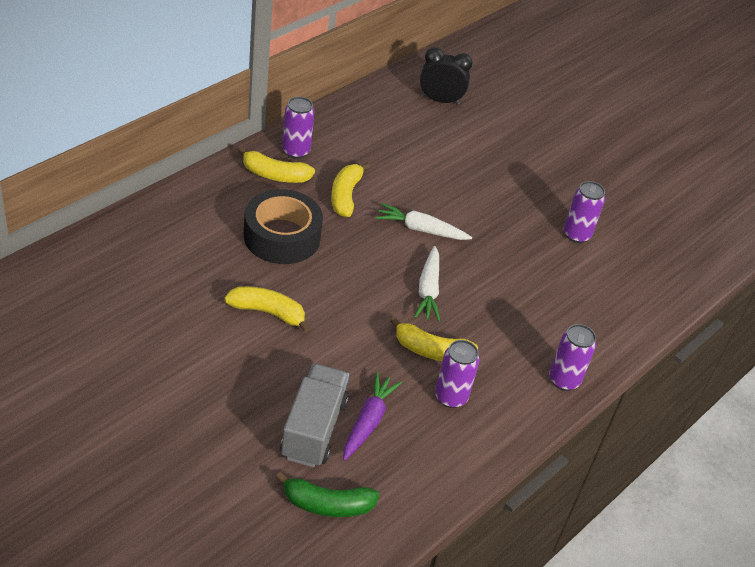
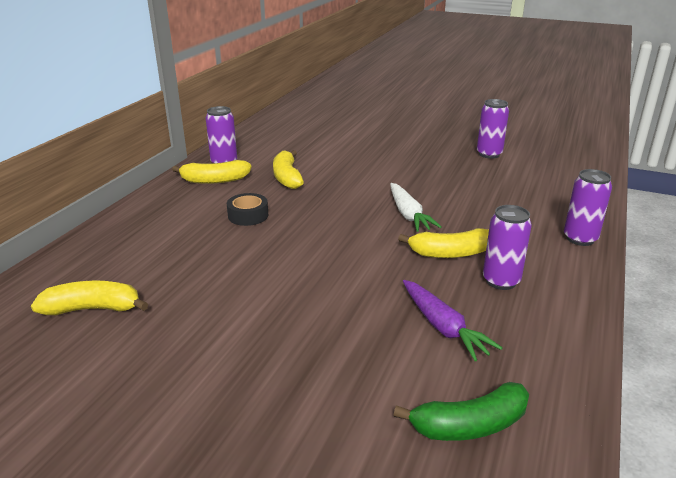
camera: 15 degrees left, 15 degrees down
(268, 312) = (272, 271): yellow banana -> yellow banana (93, 309)
(282, 236) = (248, 215): black tape -> black tape, size x0.51
(314, 429) = (393, 354): grey truck -> none
(368, 421) = (443, 327): purple carrot -> purple carrot turned 150 degrees clockwise
(421, 229) = (367, 181): white carrot -> none
(440, 100) = (320, 114): black clock -> none

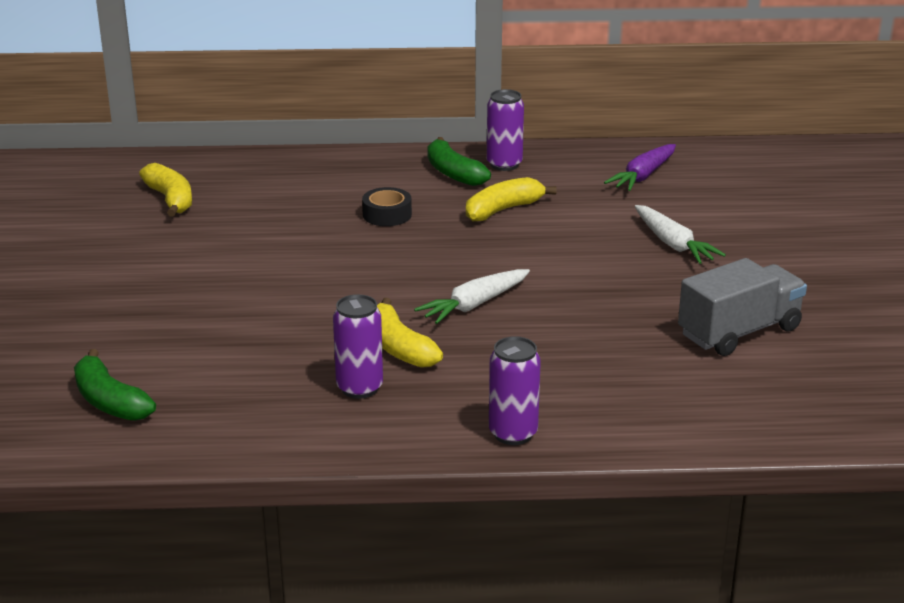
camera: 65 degrees right, 0 degrees up
(214, 180) = (453, 173): yellow banana -> green banana
(379, 145) = (673, 244): none -> white carrot
(443, 327) = (246, 366): purple carrot -> purple carrot (643, 176)
(489, 154) = (739, 332): purple can -> grey truck

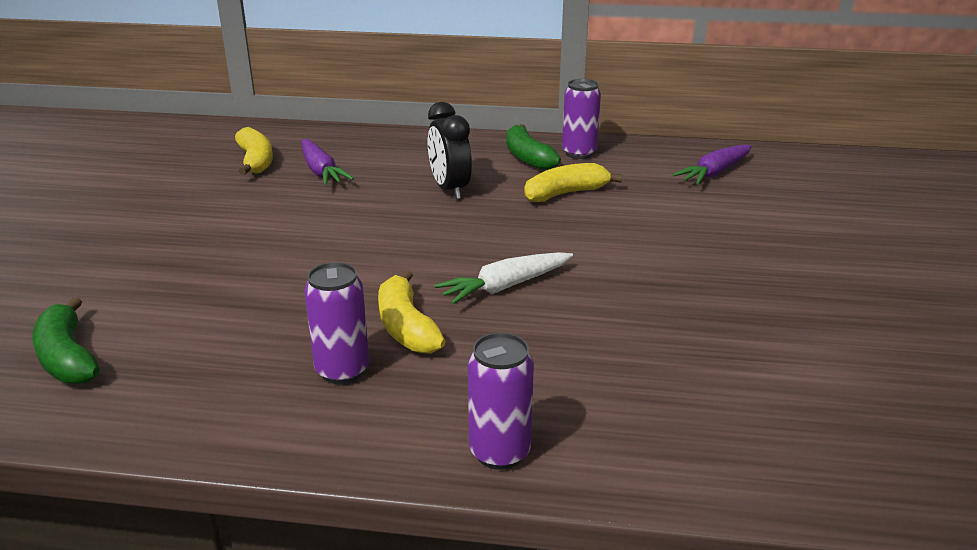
camera: 10 degrees right, 0 degrees up
(246, 205) = (321, 171): none -> purple carrot
(387, 214) = (449, 189): black tape -> black clock
(673, 244) = (737, 241): white carrot -> none
(739, 332) = (803, 347): grey truck -> none

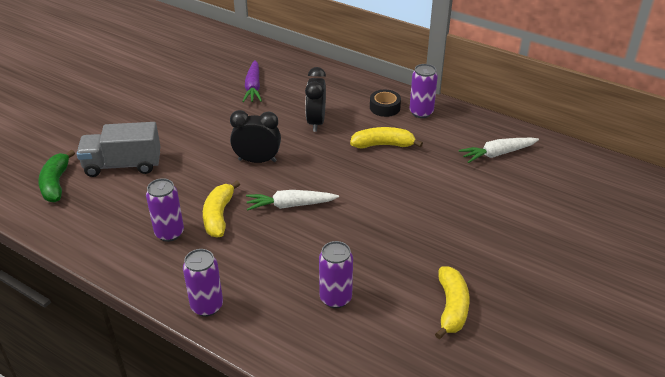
camera: 25 degrees right, 10 degrees up
(181, 303) = (123, 165): none -> grey truck
(256, 161) = (223, 69): yellow banana -> yellow banana (451, 307)
(404, 248) = (257, 160): none -> black clock
(527, 157) = (384, 107): green banana -> black tape
(687, 379) = (335, 298): none -> purple can
(714, 173) = (497, 154): purple carrot -> white carrot

